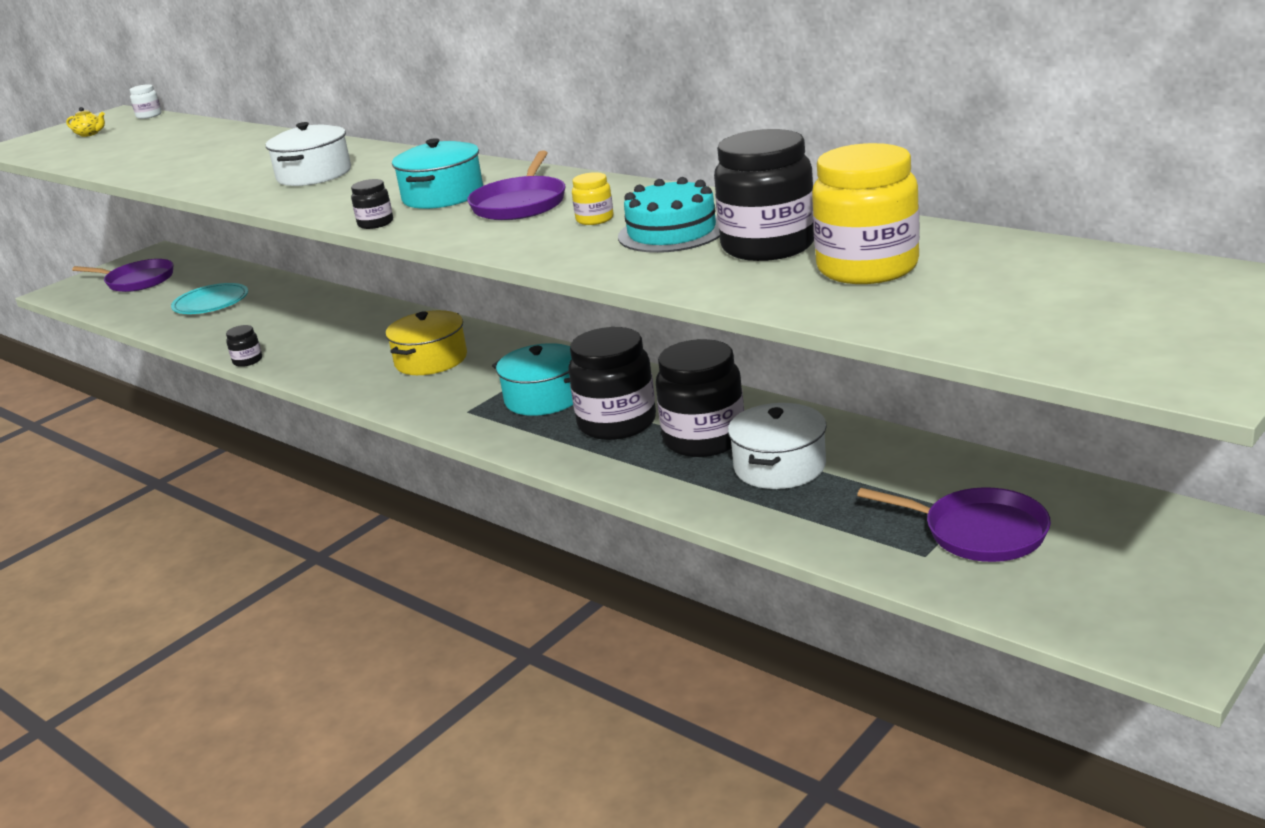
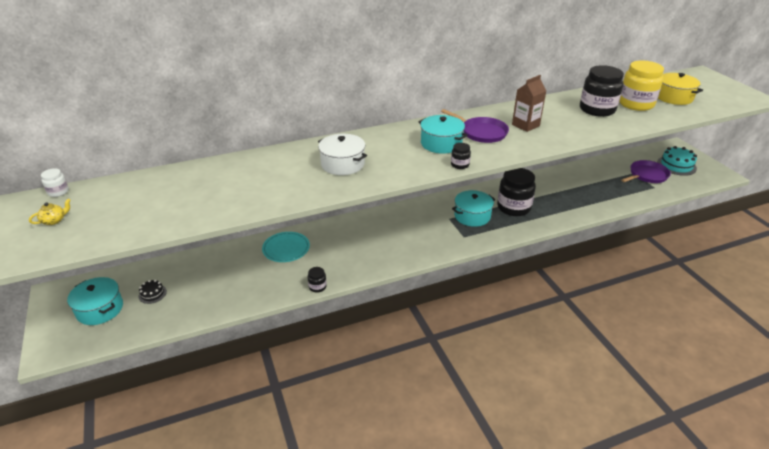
camera: 65 degrees left, 10 degrees up
(137, 281) = (100, 309): purple pan -> turquoise pot
(178, 290) = (152, 294): none -> black cake
(211, 302) = (200, 284): turquoise plate -> turquoise plate (286, 248)
(431, 360) = (395, 232): yellow pot -> yellow pot (673, 97)
(595, 219) = (525, 125): yellow jar -> brown carton
(672, 232) = (561, 118): turquoise cake -> turquoise cake (676, 165)
(704, 439) = (545, 195): black jar -> none
(779, 466) = (579, 189): white pot -> none

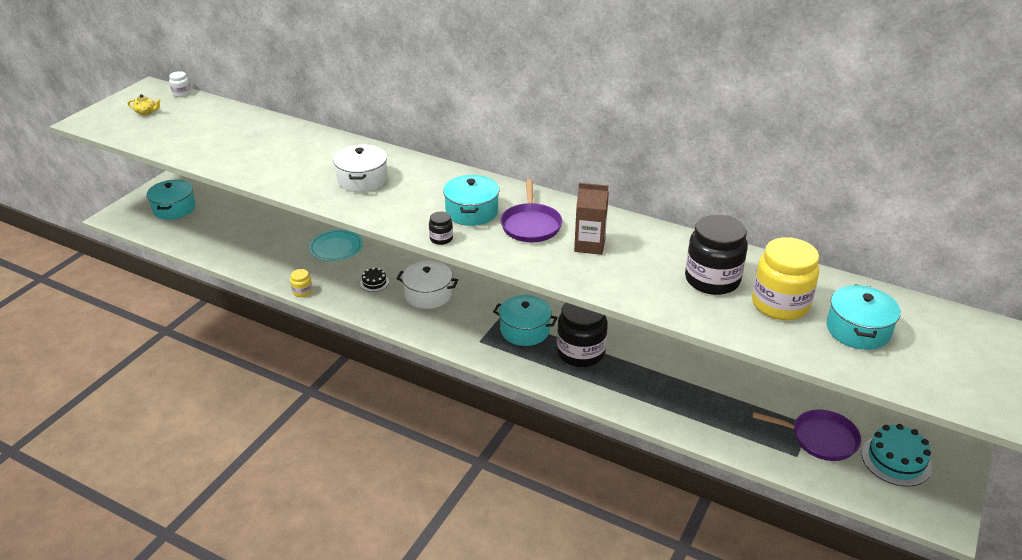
camera: 50 degrees right, 0 degrees up
(152, 294) = (212, 219): black cake -> black cake (374, 282)
(317, 287) = (302, 292): black jar -> yellow jar
(392, 234) = (428, 294): none -> white pot
(673, 97) = (858, 330): yellow pot -> turquoise pot

